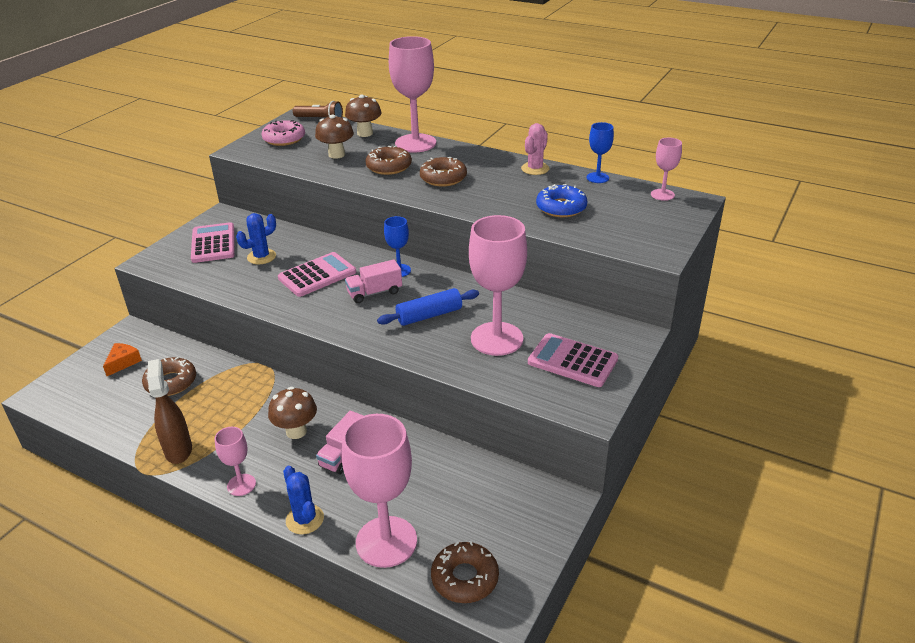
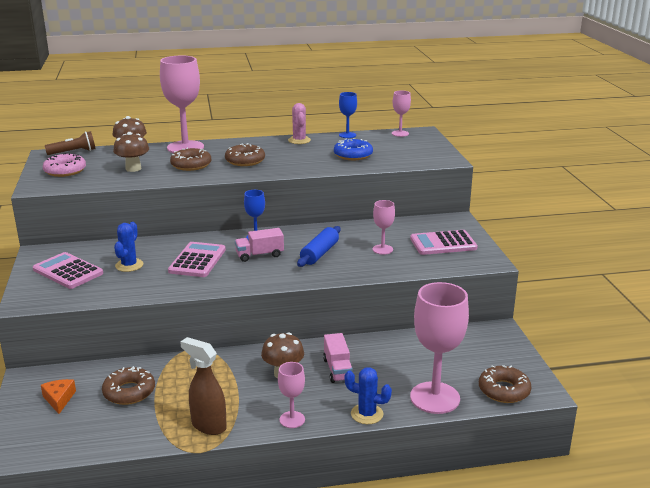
camera: 40 degrees left, 10 degrees down
(374, 292) = (259, 255): pink truck -> pink truck turned 45 degrees clockwise
(497, 339) = (382, 249): pink goblet -> pink goblet, size x0.50

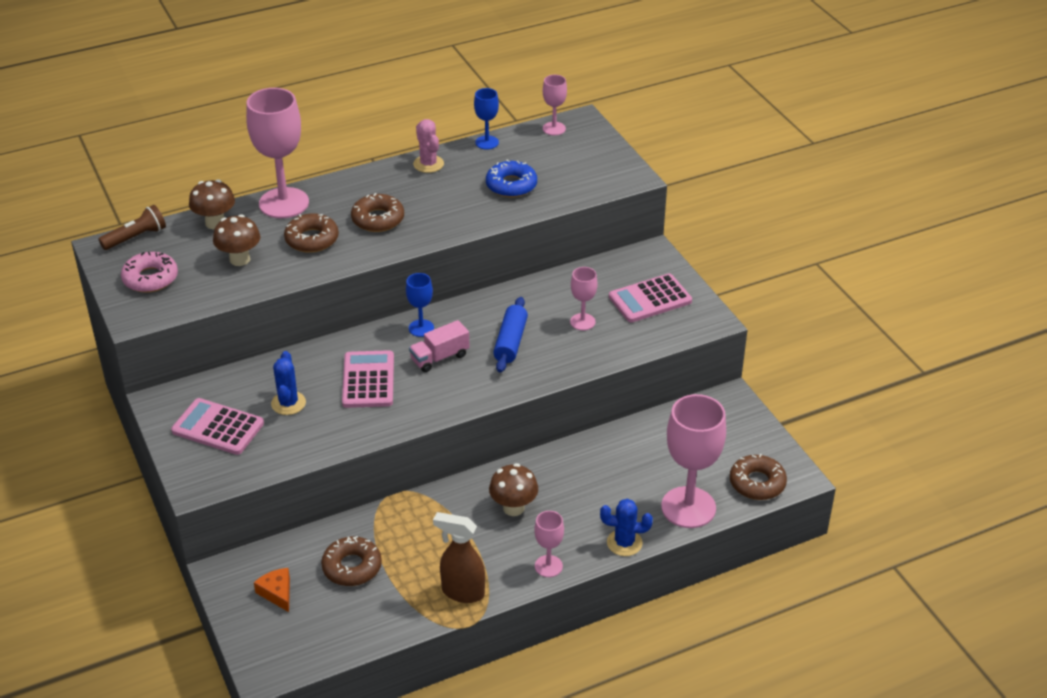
camera: 15 degrees left, 15 degrees up
(337, 369) = (571, 490): pink truck -> none

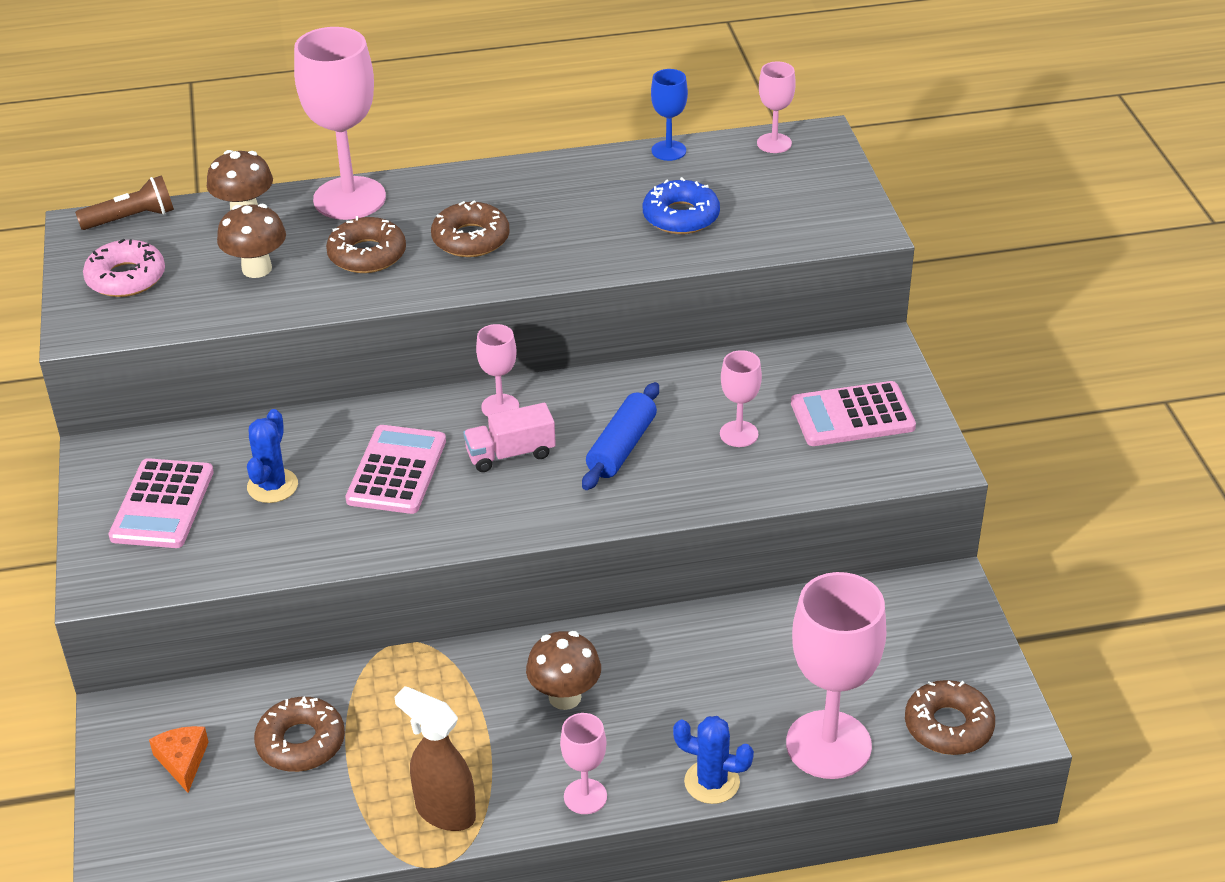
camera: 15 degrees right, 0 degrees up
(218, 427) = (162, 505): pink calculator -> pink calculator turned 120 degrees counterclockwise
(421, 328) = (500, 407): blue goblet -> pink goblet
(428, 164) = (573, 170): pink cactus -> none

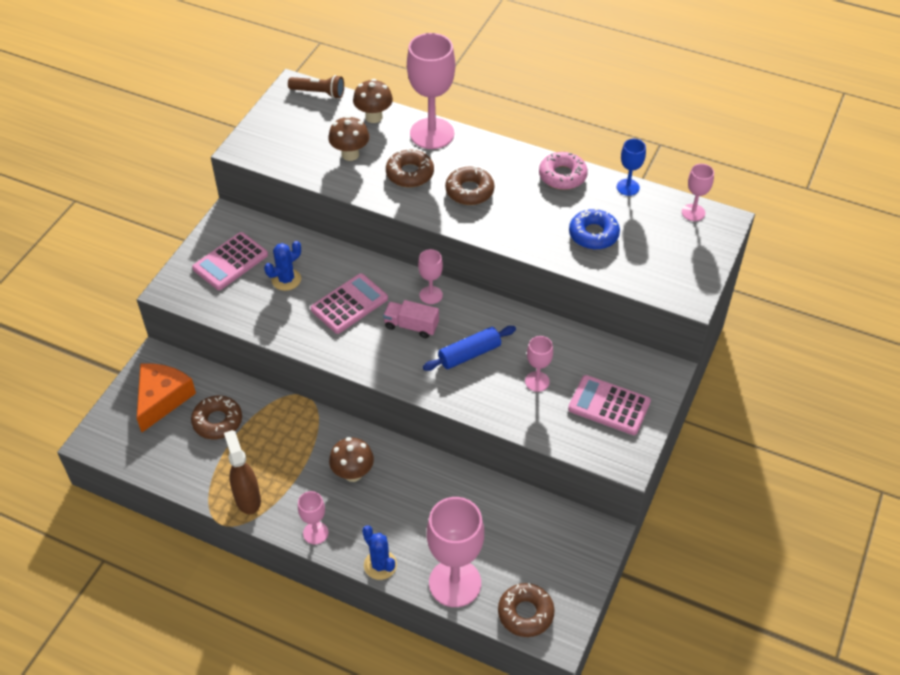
camera: 35 degrees right, 10 degrees up
(126, 278) = (286, 128): pink donut -> pink donut (562, 176)
(182, 761) = (162, 399): orange cheese -> orange cheese, size x1.87

